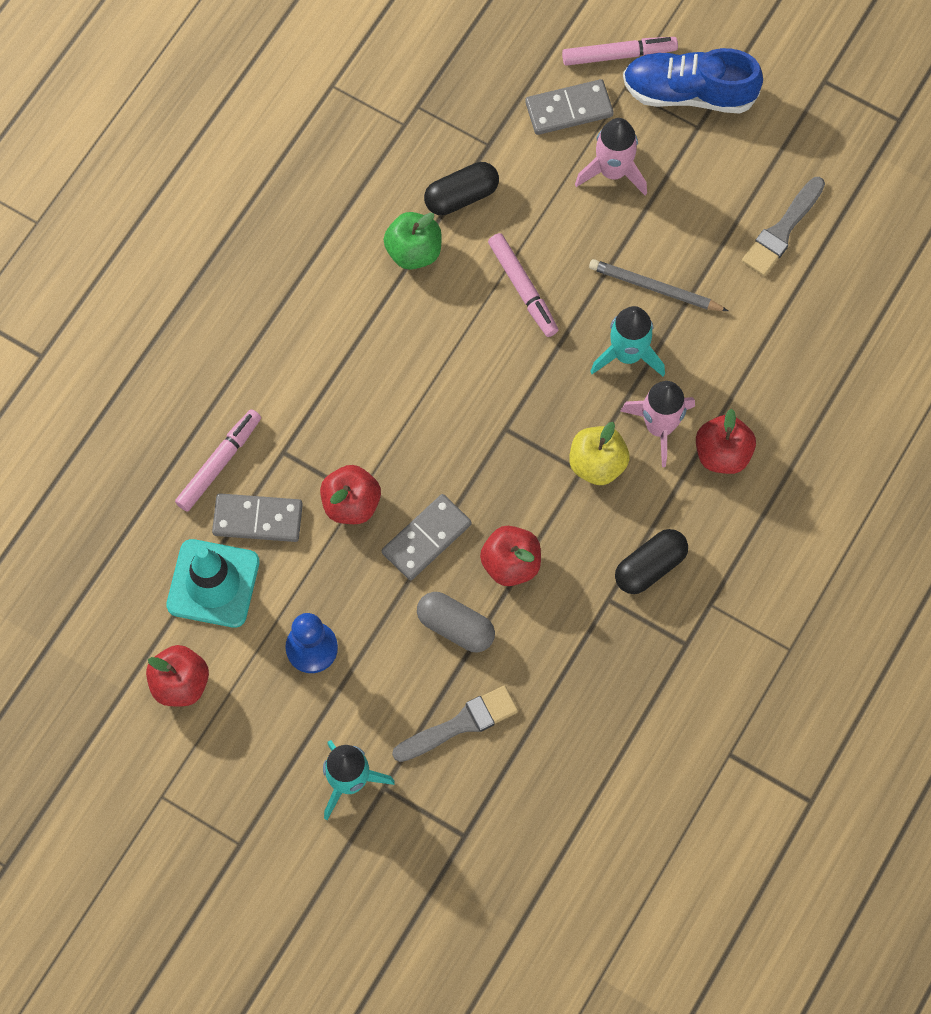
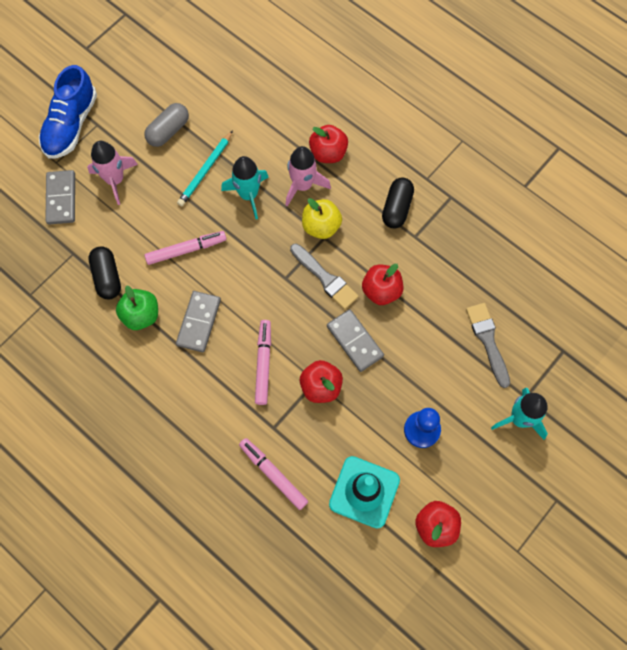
camera: 80 degrees left, 0 degrees up
(257, 519) = (321, 453): grey domino -> grey domino (199, 322)
(455, 627) = (420, 333): grey capsule -> grey capsule (168, 131)
(619, 55) = (30, 161): pink marker -> pink marker (263, 364)
(650, 567) = (397, 208): black capsule -> black capsule turned 45 degrees clockwise
(655, 288) = (205, 170): grey pencil -> turquoise pencil
(782, 230) = (183, 91): grey brush -> grey brush (325, 278)

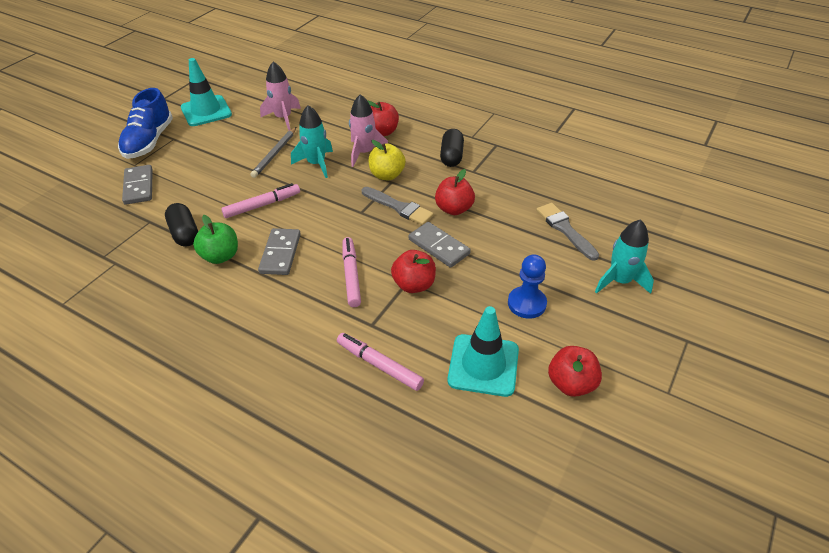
camera: 10 degrees left, 25 degrees down
(115, 180) = (191, 169): pink rocket -> pink rocket (283, 118)
(134, 81) = (206, 111): none -> turquoise traffic cone
(168, 131) = (238, 135): grey capsule -> none
(205, 170) = (275, 154): turquoise pencil -> grey pencil

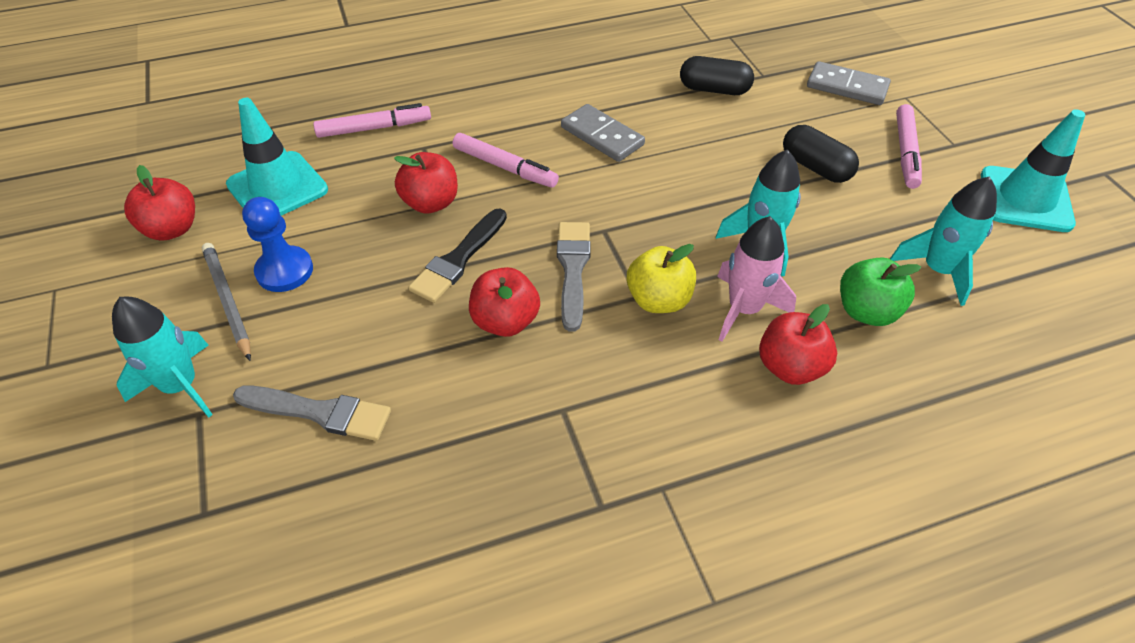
camera: 130 degrees right, 5 degrees up
(149, 141) = (962, 123): blue shoe -> none
(220, 256) = (646, 98): green apple -> green apple (866, 311)
(262, 205) = (709, 158): pink marker -> pink marker (905, 152)
(275, 154) = (827, 216): grey pencil -> grey pencil (228, 301)
(283, 118) = (938, 270): pink rocket -> turquoise rocket
(399, 207) = (573, 269): grey brush -> grey brush turned 105 degrees clockwise
(438, 246) = (458, 259): grey domino -> black brush
(451, 156) = (630, 411): black capsule -> black capsule (815, 167)

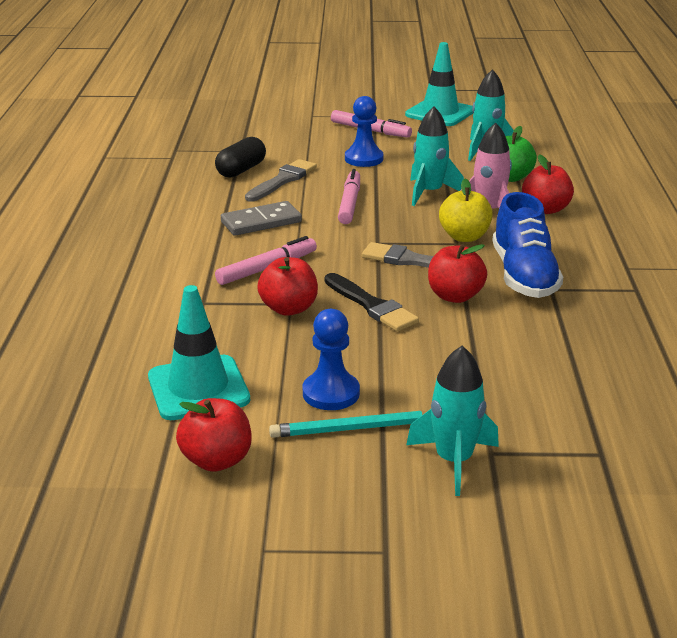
camera: 70 degrees left, 20 degrees down
(228, 301) = (354, 428): grey pencil -> turquoise pencil
(319, 412) = (515, 389): grey brush -> grey brush (282, 180)
(374, 128) = (148, 324): pink marker -> pink marker (350, 203)
(584, 376) = (523, 275): none -> blue shoe
(815, 167) = (364, 159): black capsule -> blue pawn
(847, 87) = (283, 128): grey domino -> none

